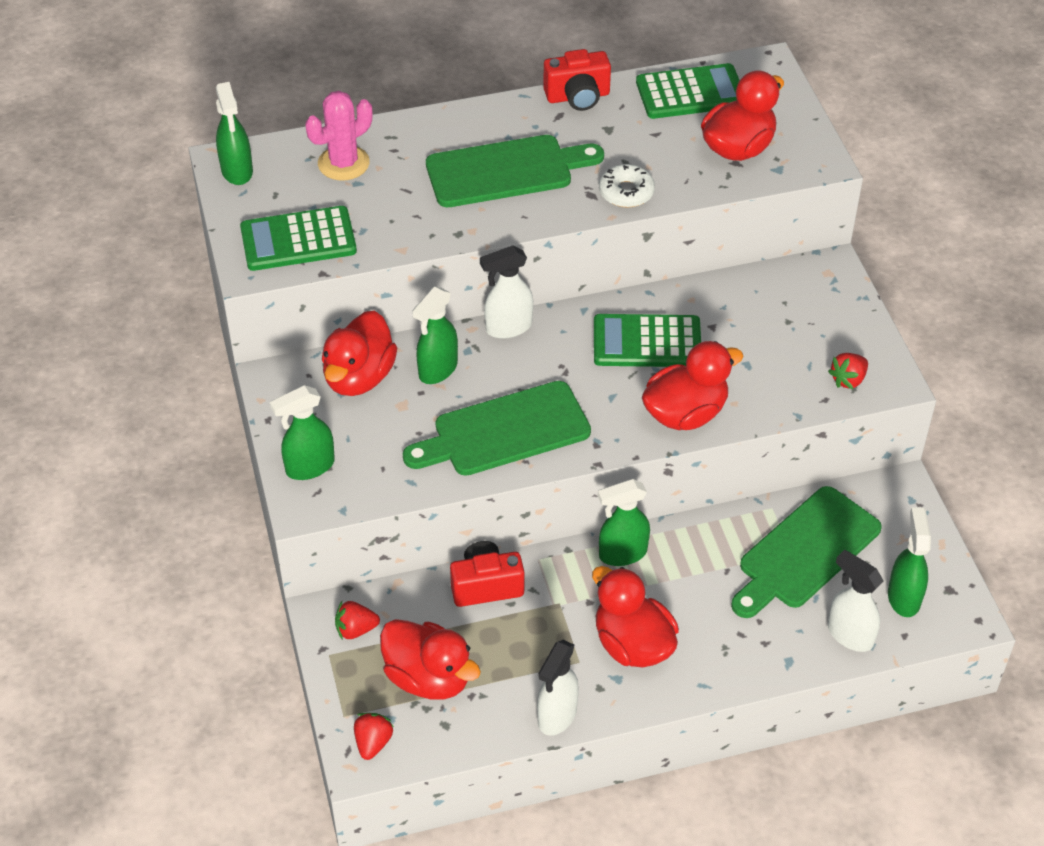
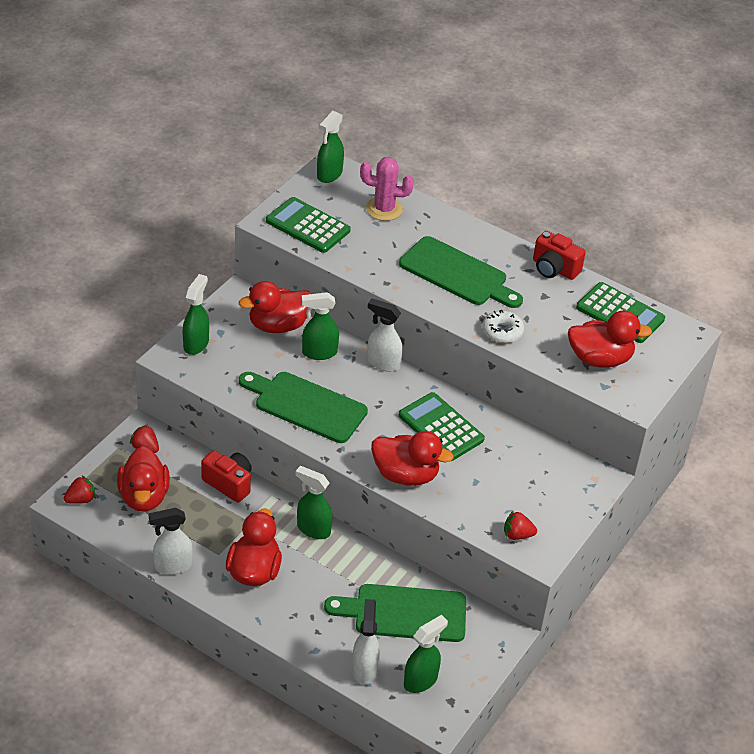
camera: 45 degrees right, 5 degrees down
(309, 467) = (196, 344): green spray bottle -> green spray bottle turned 90 degrees clockwise

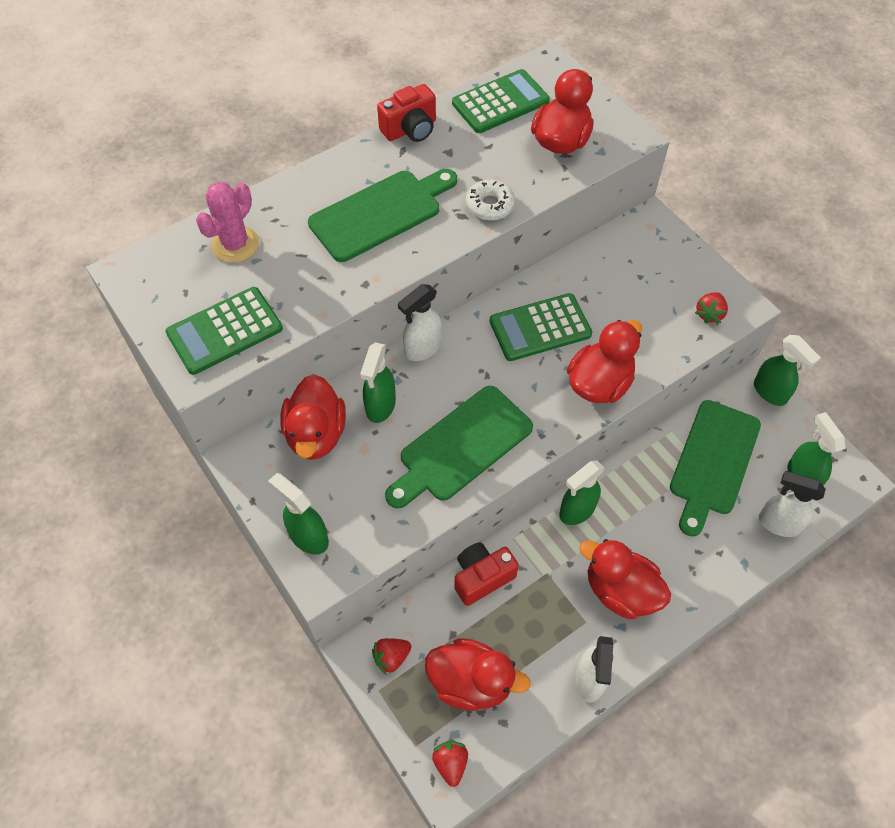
camera: 65 degrees left, 15 degrees up
(329, 175) = (141, 279): green spray bottle -> green spray bottle (770, 392)

